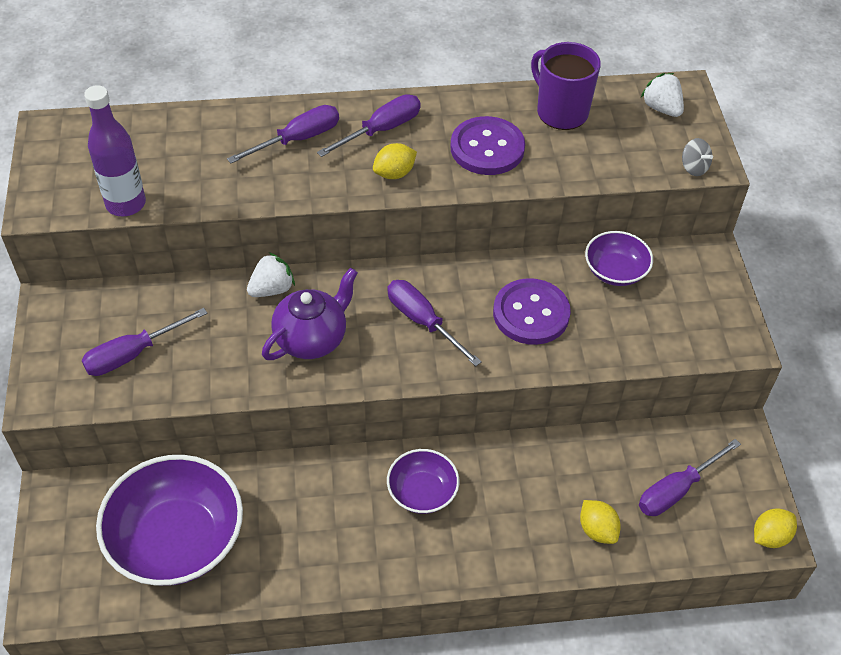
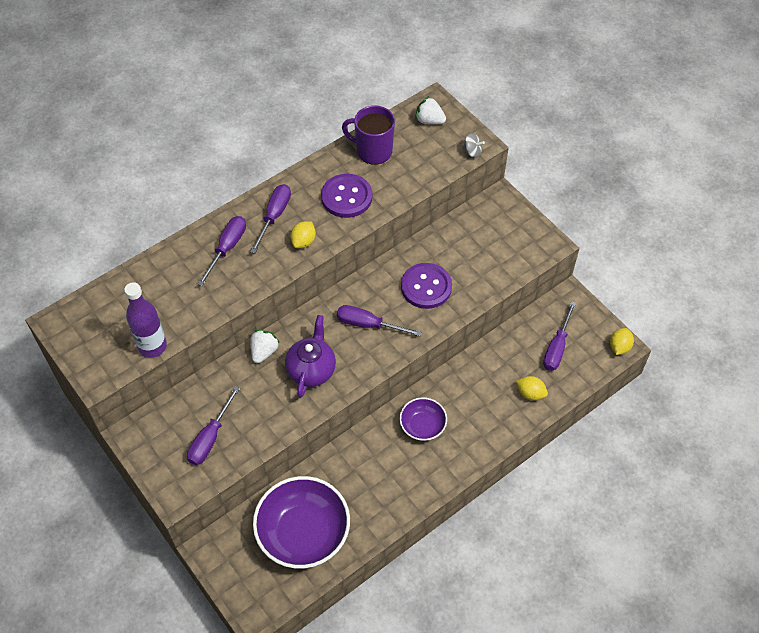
camera: 30 degrees left, 5 degrees up
(615, 271) = (455, 235): purple bowl -> none

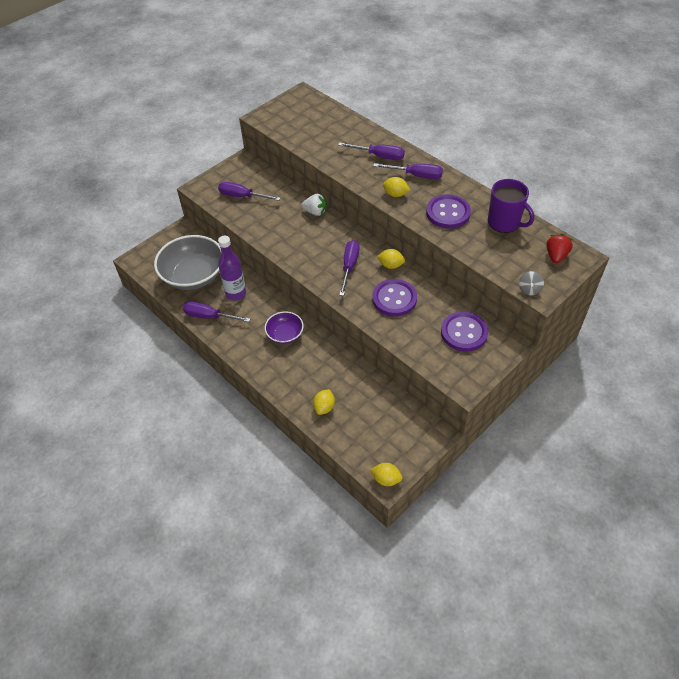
camera: 85 degrees right, 5 degrees down
(152, 346) = (288, 135): purple bottle -> purple bottle (236, 293)
(303, 533) = (193, 275): purple bowl -> grey bowl
(311, 370) = (303, 239): purple teapot -> none
(373, 151) = (504, 223): purple mug -> purple mug turned 120 degrees clockwise
(374, 283) = (390, 265): none -> yellow lemon
(429, 120) = (556, 256): white strawberry -> red strawberry
(482, 233) = (464, 332): none -> purple button
(557, 347) = (376, 426): purple screwdriver -> purple screwdriver (209, 316)

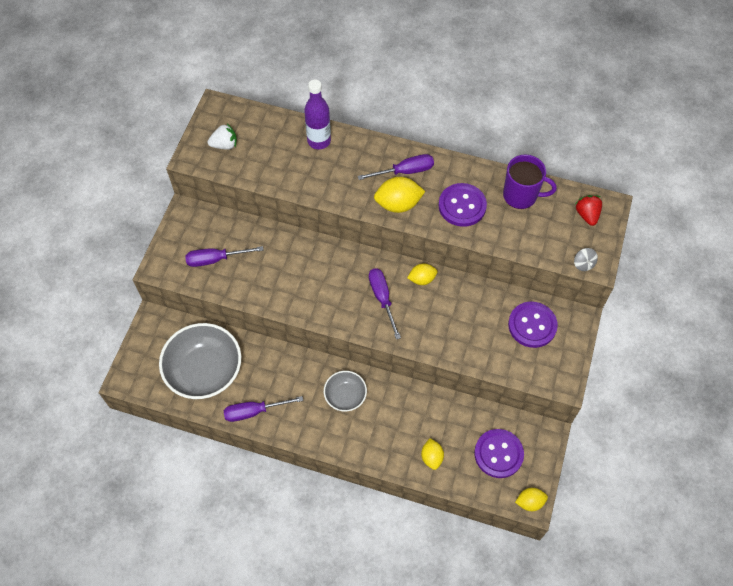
camera: 30 degrees left, 10 degrees up
(236, 293) = (264, 372): purple bottle -> purple bottle (319, 141)
(285, 334) = (345, 396): purple bowl -> grey bowl
(315, 212) = (307, 246): white strawberry -> white strawberry (224, 145)
(379, 156) = (353, 161): purple screwdriver -> none
(394, 299) = (447, 317): purple button -> purple button (498, 454)
(395, 194) = (398, 204): yellow lemon -> yellow lemon, size x1.62

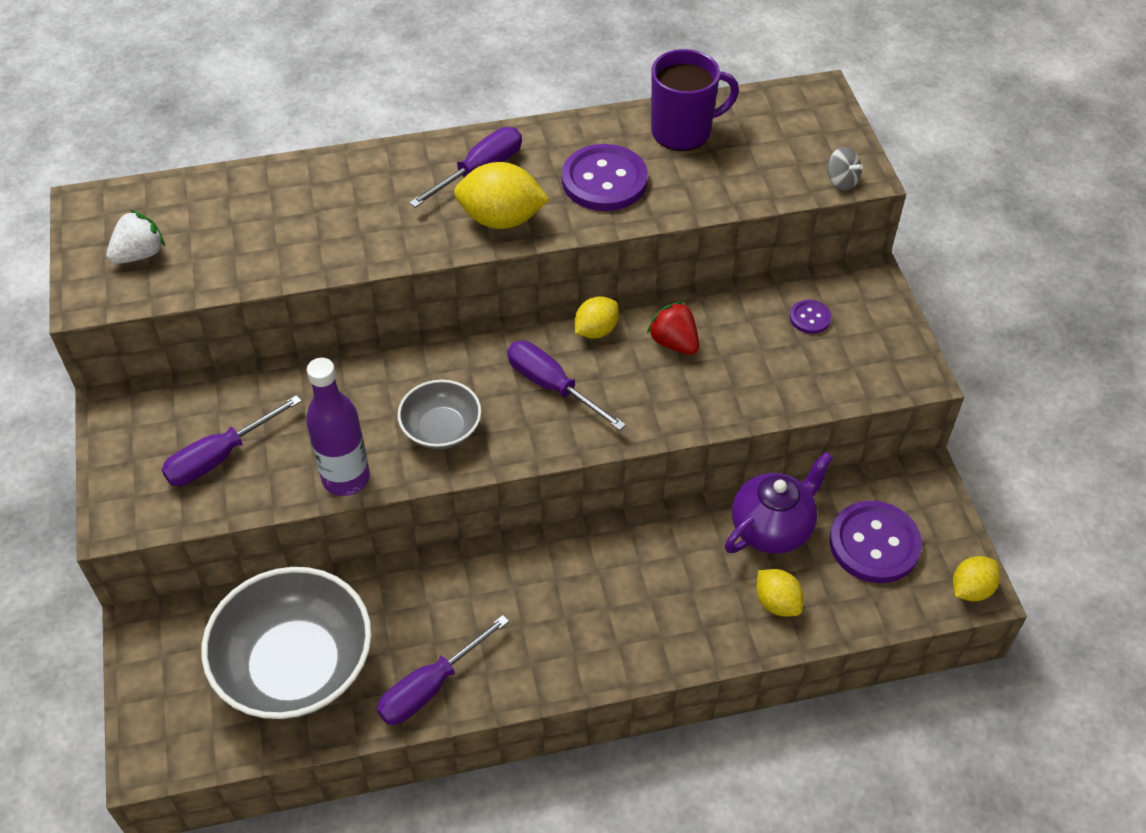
camera: 30 degrees left, 10 degrees down
(319, 141) = (306, 185): purple bottle -> purple bottle (346, 478)
(345, 396) = (572, 581): grey bowl -> grey bowl (441, 429)
(398, 204) = (501, 219): yellow lemon -> yellow lemon turned 45 degrees clockwise
(454, 419) = (772, 528): none -> purple teapot
(532, 325) = (810, 318): purple button -> purple button, size x0.48
(587, 215) = (797, 117): red strawberry -> red strawberry (674, 342)

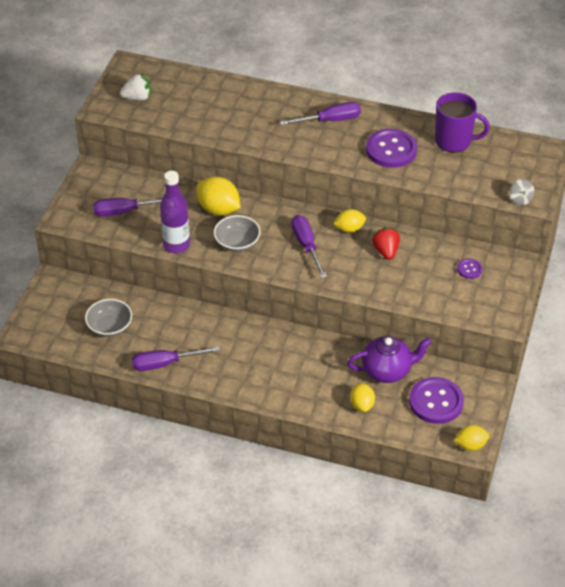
camera: 30 degrees right, 5 degrees down
(295, 666) = (109, 326): grey bowl -> grey bowl, size x0.53
(501, 219) = (323, 148): yellow lemon -> yellow lemon (218, 209)

